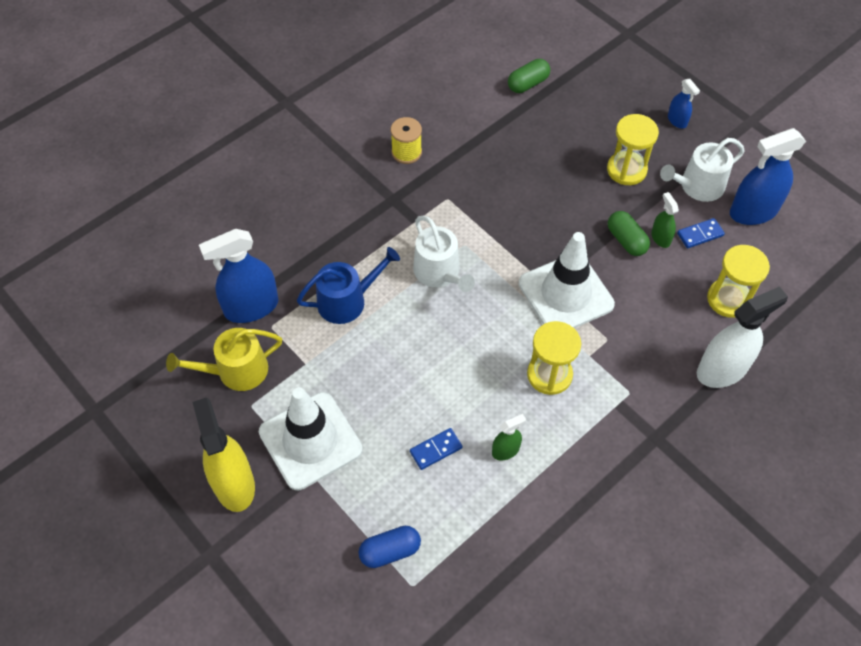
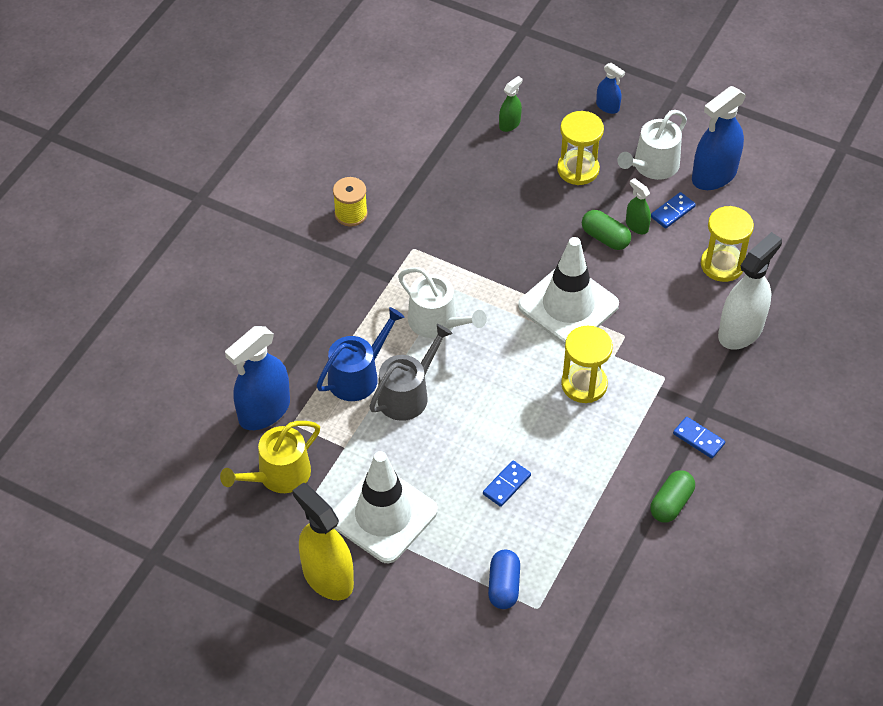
camera: 20 degrees left, 5 degrees down
(383, 332) = (407, 394): none -> grey watering can
(390, 551) = (504, 586): blue capsule -> blue capsule turned 45 degrees counterclockwise
(505, 450) = (572, 464): green spray bottle -> green spray bottle (509, 124)
(528, 84) = (444, 110): green capsule -> green capsule (671, 503)
(638, 465) = (698, 439): none -> blue domino

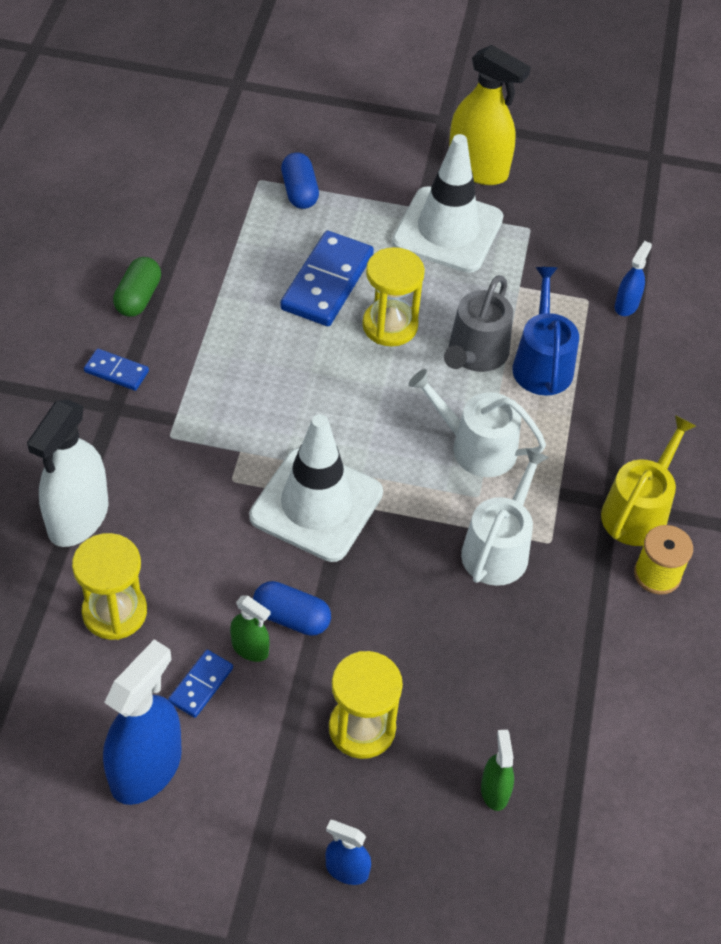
camera: 160 degrees right, 0 degrees up
(264, 411) = (626, 305): blue spray bottle -> blue spray bottle, size x0.50
(278, 475) = (575, 246): yellow watering can -> yellow watering can (638, 511)
(358, 376) = (542, 363): blue watering can -> blue watering can turned 150 degrees clockwise
(506, 485) = (327, 282): blue domino -> blue domino, size x1.97
(509, 124) = (494, 791): green spray bottle -> green spray bottle turned 150 degrees clockwise
(584, 384) = (269, 407): yellow hourglass -> yellow hourglass (390, 325)
(605, 238) = (291, 618): green capsule -> blue capsule
(652, 166) = (247, 763): white watering can -> white watering can (498, 548)

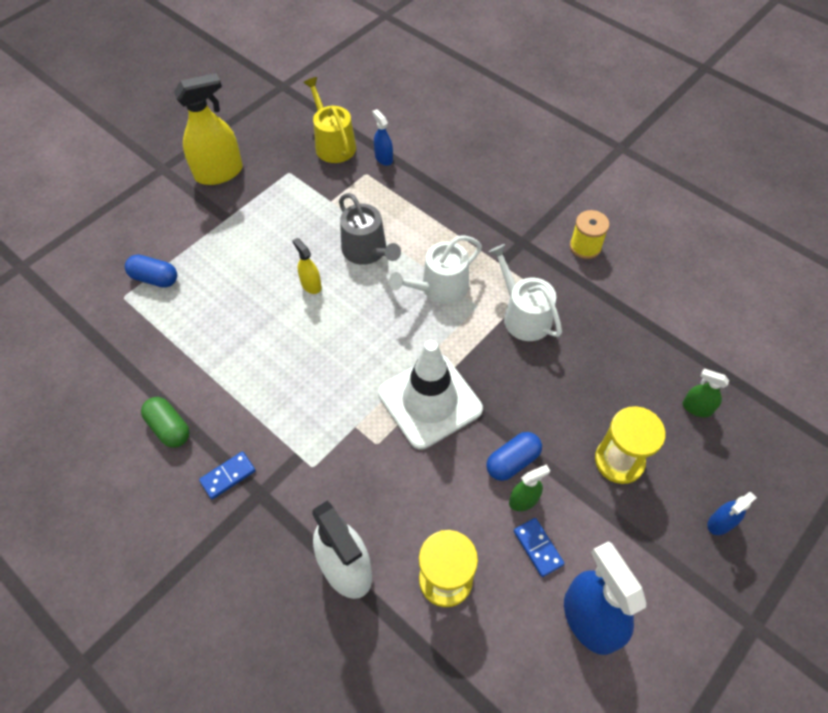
camera: 55 degrees left, 5 degrees up
(327, 282) = (247, 302): blue domino -> none
(390, 325) = (311, 285): yellow hourglass -> yellow spray bottle
(447, 230) = (257, 214): white traffic cone -> none
(542, 363) = (398, 221): blue watering can -> none
(638, 511) = (536, 232): yellow watering can -> yellow watering can (333, 144)

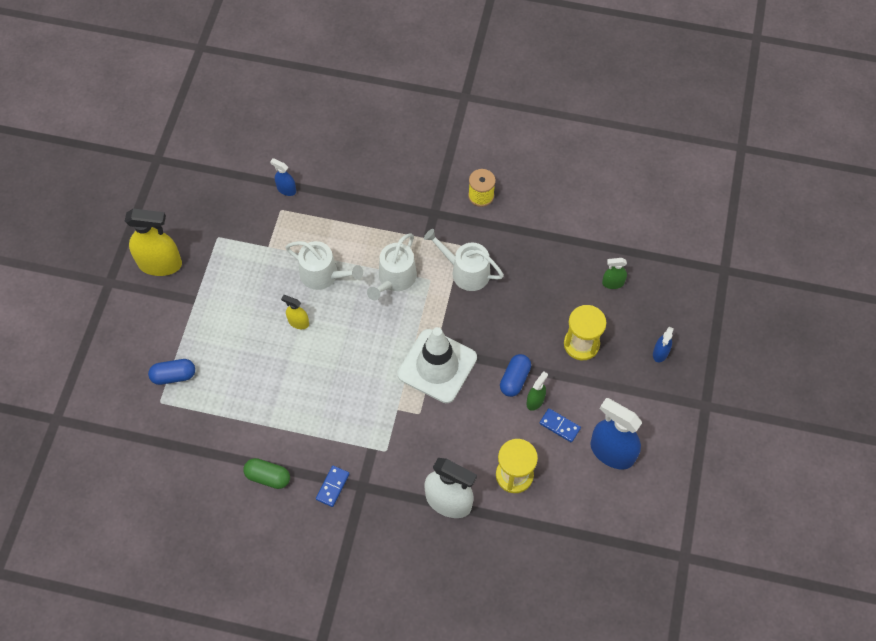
camera: 30 degrees left, 5 degrees up
(219, 173) = (160, 264): yellow spray bottle -> yellow spray bottle turned 60 degrees clockwise
(333, 144) = (237, 195): yellow watering can -> none
(367, 251) = (323, 275): grey watering can -> white watering can

